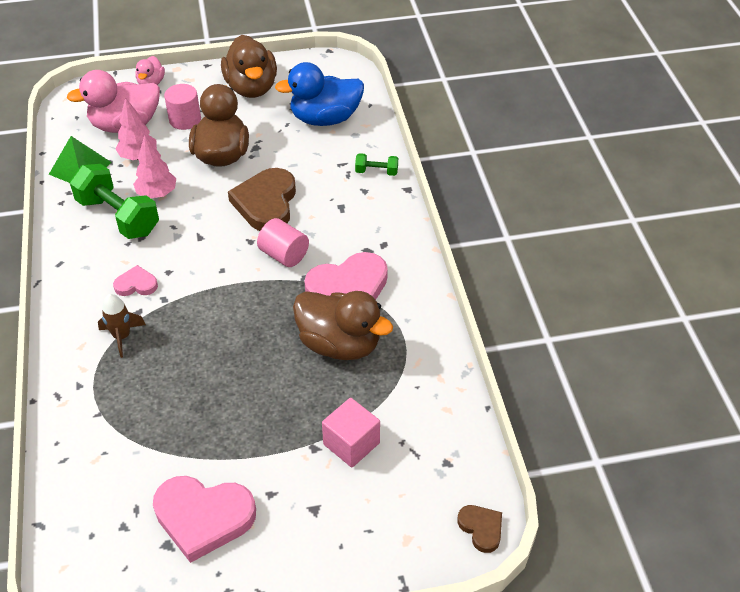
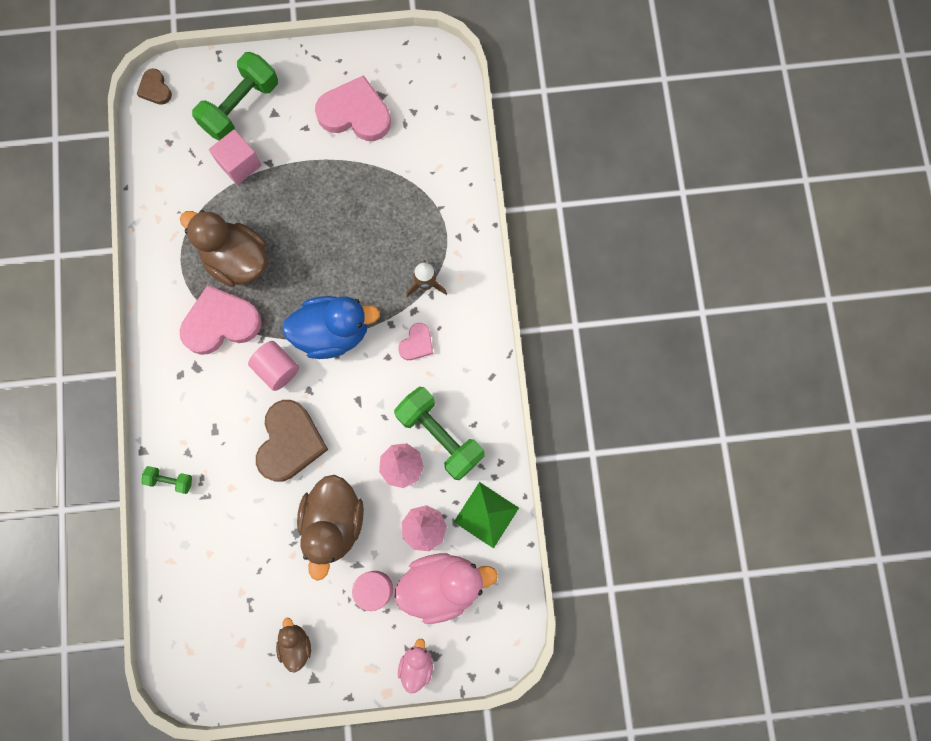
camera: 175 degrees left, 30 degrees up
(136, 284) = (417, 343): pink heart -> pink heart turned 60 degrees counterclockwise
(251, 88) = (296, 644): brown duck -> brown duck, size x0.52
(325, 119) = (214, 576): blue duck -> blue duck (333, 332)
(360, 514) = (241, 107): none -> green dumbbell

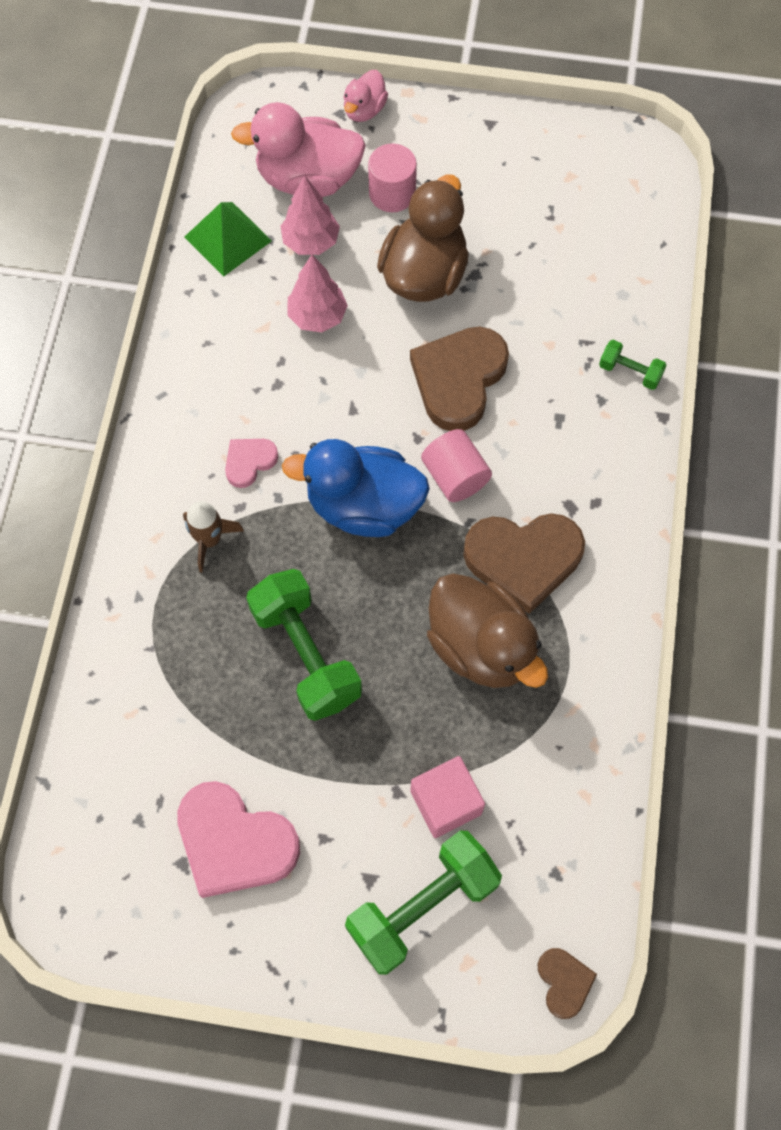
camera: 165 degrees left, 10 degrees down
(221, 323) = (523, 559): pink heart -> brown heart
(296, 644) = (503, 160): brown duck -> none
(440, 436) = (256, 340): green dumbbell -> green dumbbell (306, 654)

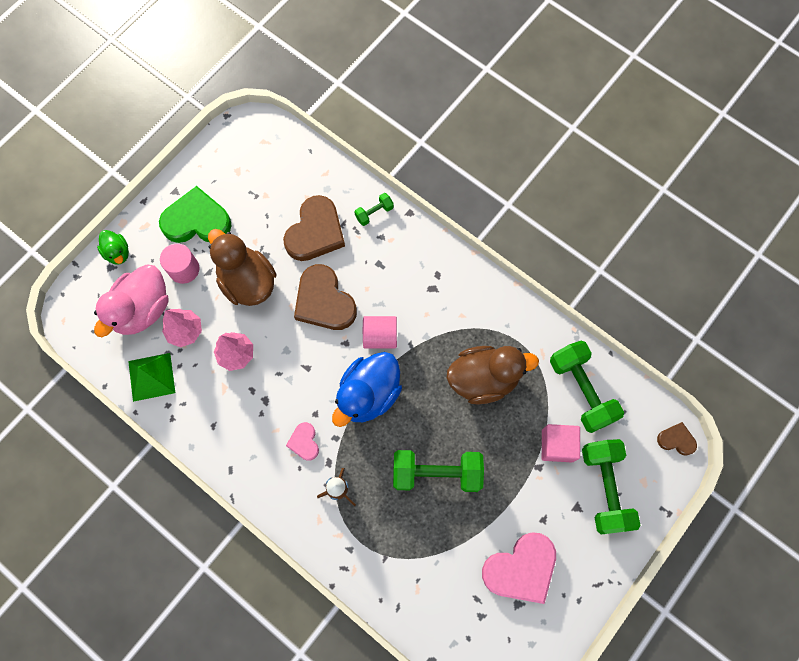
camera: 60 degrees left, 5 degrees up
(364, 110) = (118, 253): pink duck -> green duck
(467, 170) = (197, 221): none -> green heart
(523, 559) = (448, 329): brown heart -> brown heart (315, 232)
(552, 796) = (581, 390): none -> green dumbbell

